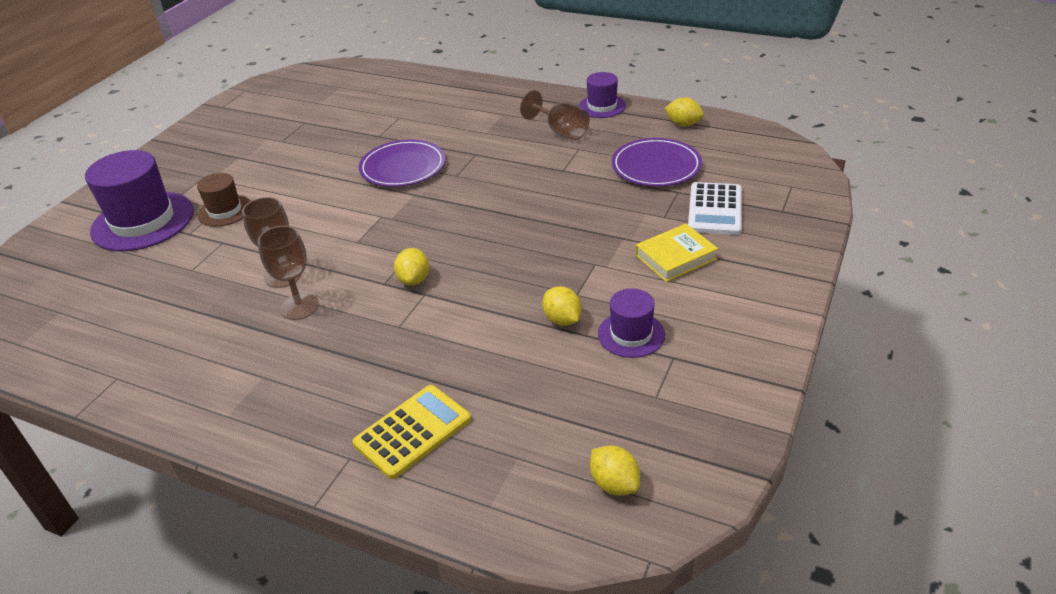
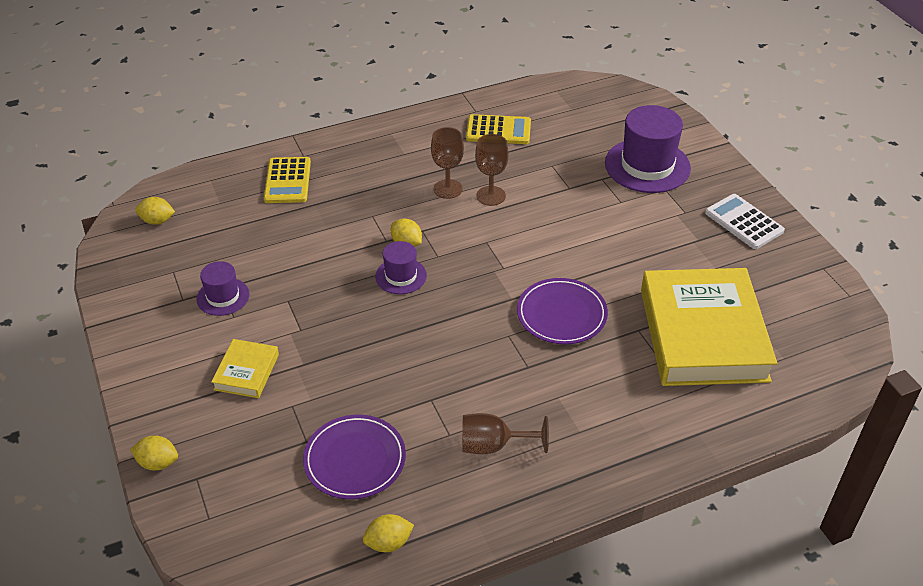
camera: 130 degrees right, 5 degrees up
(149, 337) = (498, 130): none -> yellow calculator
(225, 211) = (613, 203): brown hat -> none
(352, 115) = (703, 334): none -> yellow book
(562, 320) = (277, 279): yellow lemon -> yellow lemon (158, 463)
(602, 106) = (501, 513): purple hat -> purple hat (401, 276)
(715, 209) = (256, 441): white calculator -> white calculator (744, 222)

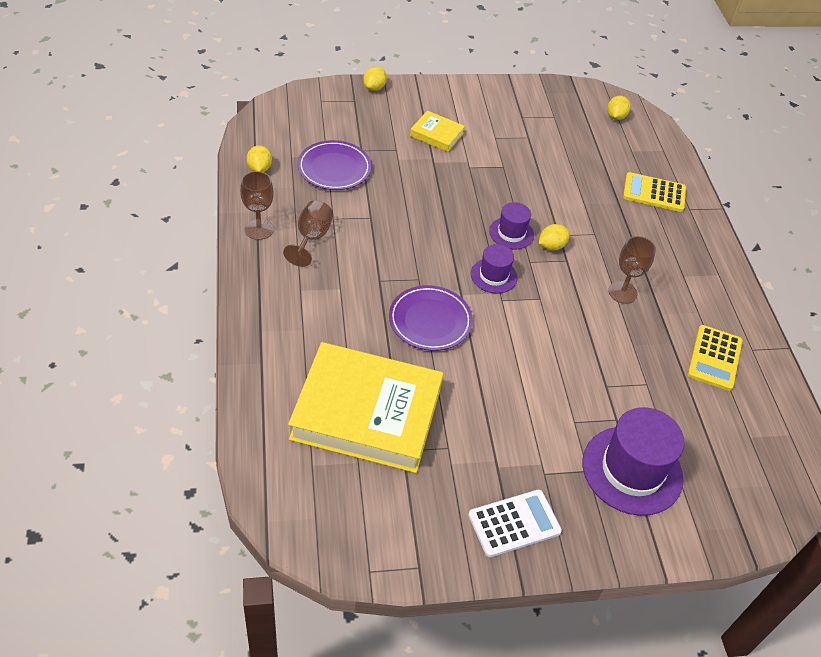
camera: 100 degrees right, 5 degrees up
(223, 297) = (518, 136): purple hat -> purple hat (493, 276)
(491, 196) = (606, 320): brown goblet -> brown goblet (259, 229)

